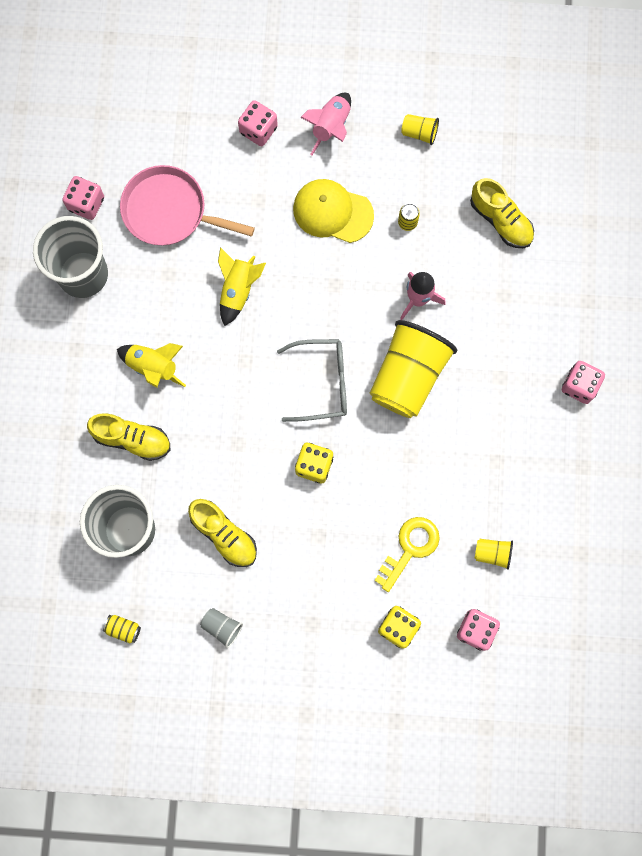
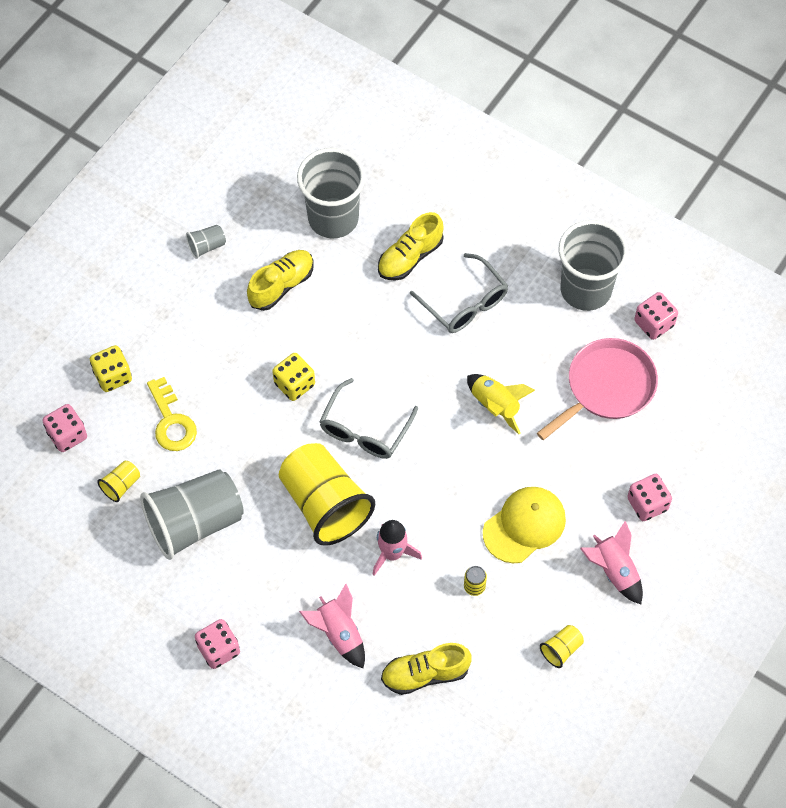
camera: 120 degrees right, 15 degrees down
(123, 629) = (255, 176): yellow can -> none
(153, 367) = (465, 303): yellow rocket -> grey glasses
(224, 535) = (281, 285): yellow shoe -> yellow shoe turned 150 degrees clockwise
(488, 471) = (194, 523): none -> grey cup
(509, 302) = (339, 633): none -> pink rocket

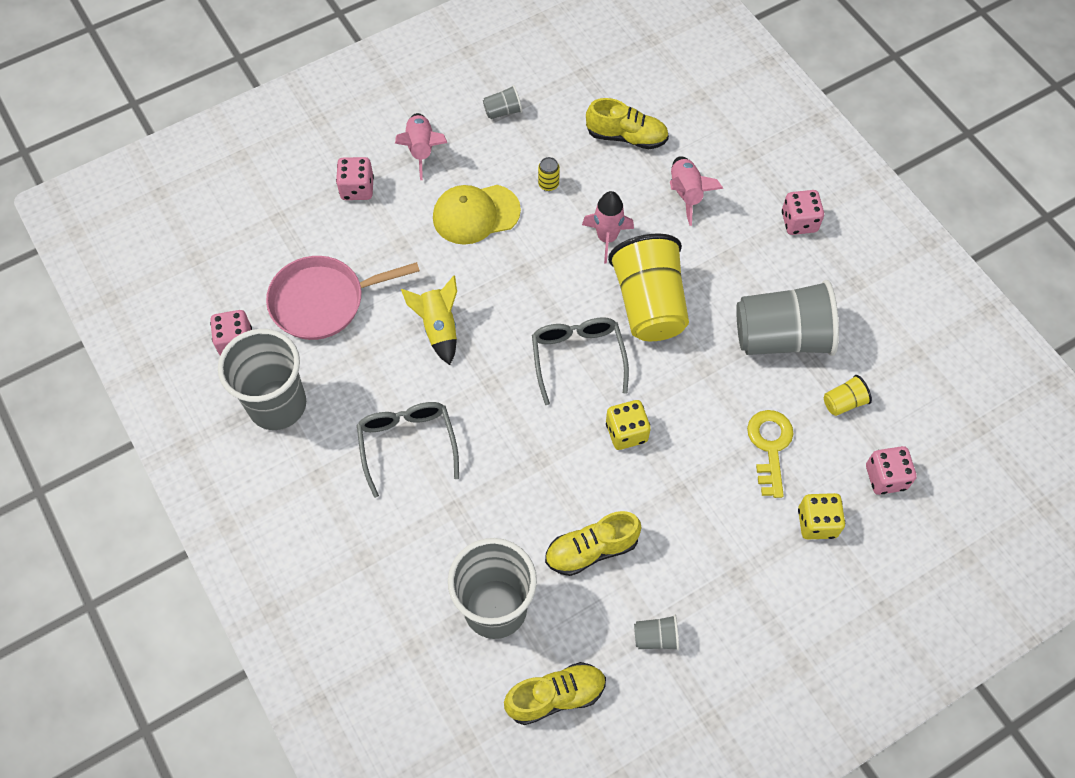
camera: 155 degrees left, 0 degrees up
(364, 430) = (577, 357): grey glasses -> grey glasses turned 60 degrees counterclockwise
(410, 257) = (435, 521): yellow shoe -> yellow shoe (555, 696)
(561, 649) = (503, 111): yellow cup -> grey cup

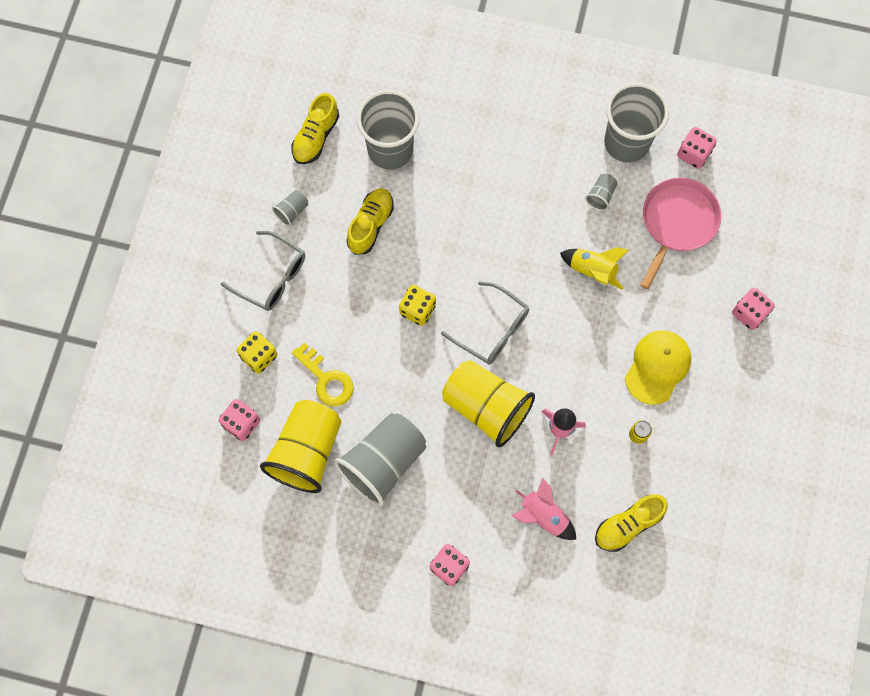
camera: 135 degrees right, 10 degrees up
(407, 443) = (532, 188): grey glasses -> grey glasses (272, 277)
(421, 150) = (745, 380): pink rocket -> none
(503, 111) = (729, 463): grey cup -> grey cup (601, 196)
(843, 402) = (307, 452): yellow cup -> yellow cup, size x2.38

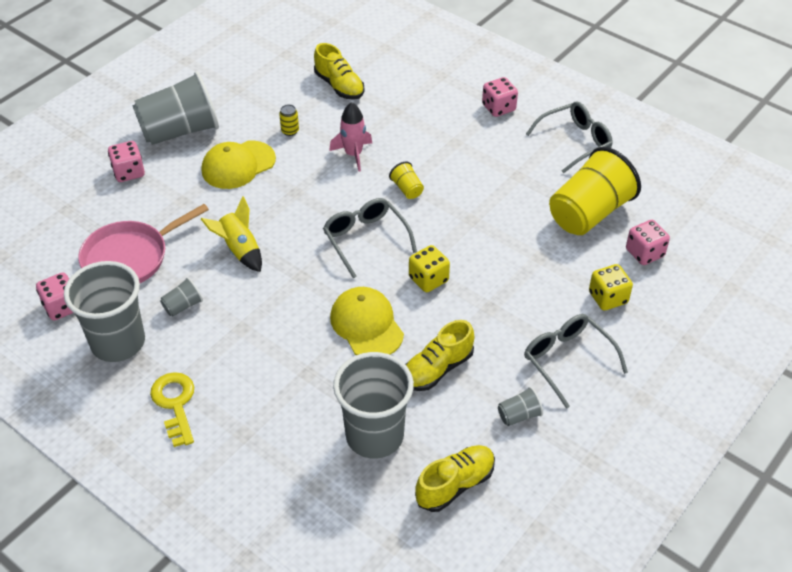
camera: 155 degrees left, 25 degrees down
(326, 379) = (547, 257): yellow key -> yellow key (175, 404)
(352, 549) = (575, 141): none -> grey glasses
(383, 463) = (521, 184): grey cup -> grey cup (180, 131)
(445, 242) = (366, 325): none -> yellow cap
(486, 407) = (407, 189): yellow cup -> yellow cup, size x0.42
(543, 516) = (403, 111): pink rocket -> none
(628, 525) = (339, 86): yellow shoe -> yellow shoe turned 60 degrees clockwise

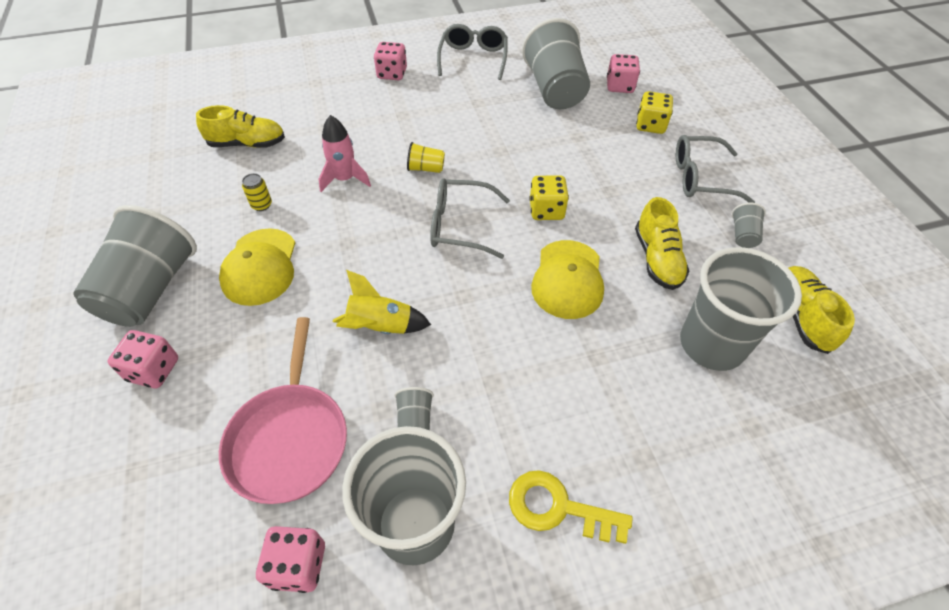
camera: 55 degrees left, 5 degrees up
(366, 325) = (567, 279): yellow cap -> yellow cap turned 90 degrees counterclockwise
(589, 213) = (554, 90): yellow cup -> grey cup

